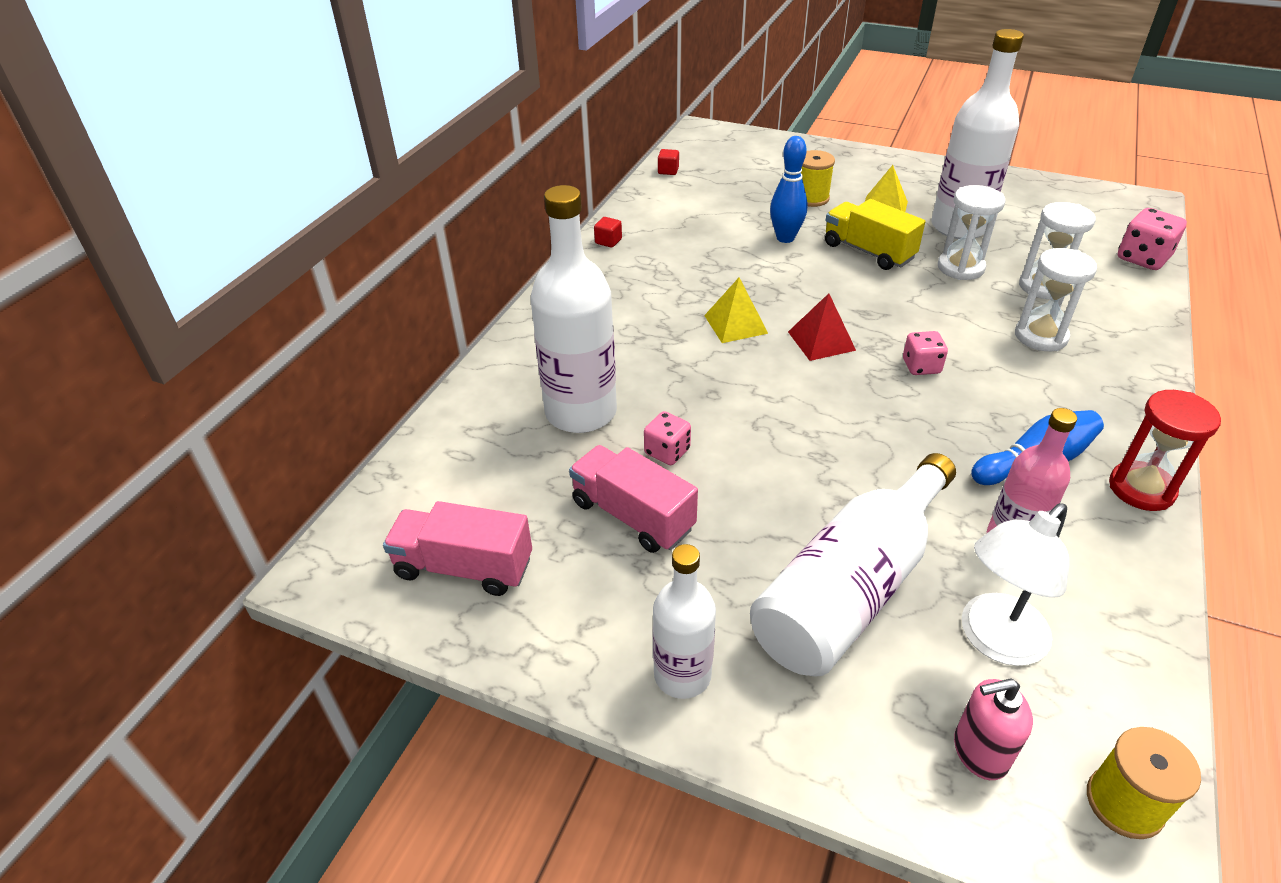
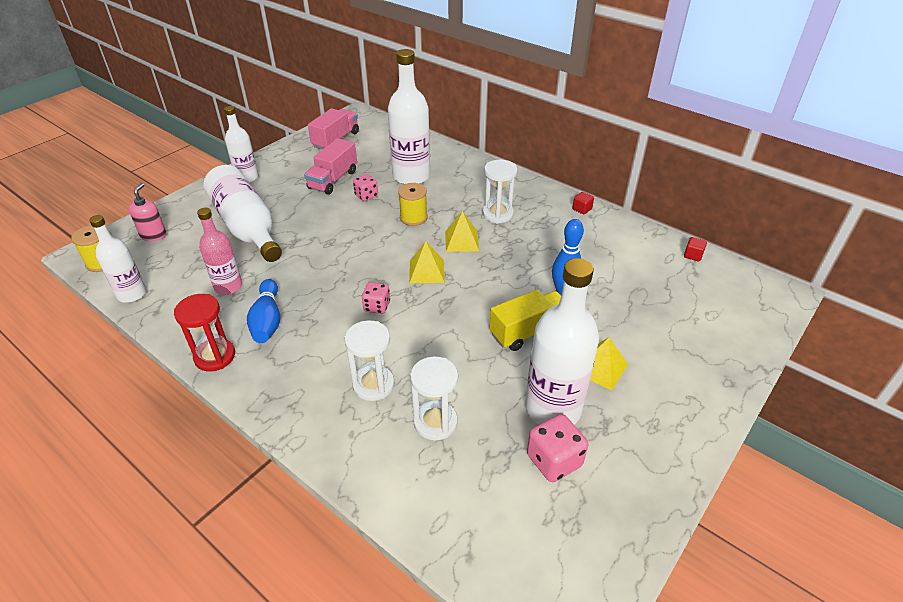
camera: 105 degrees right, 0 degrees up
(632, 515) = (333, 180): pink truck -> pink truck turned 150 degrees clockwise
(811, 198) = (629, 326): yellow spool -> yellow spool (413, 218)
(821, 341) = (426, 271): red pyramid -> yellow pyramid
(960, 268) = (484, 379): white hourglass -> white hourglass (498, 214)
(994, 640) = (188, 258): white lamp -> none
(1142, 258) = (448, 537): pink dice -> pink dice (554, 460)
(1143, 676) = (132, 294): none -> white bottle

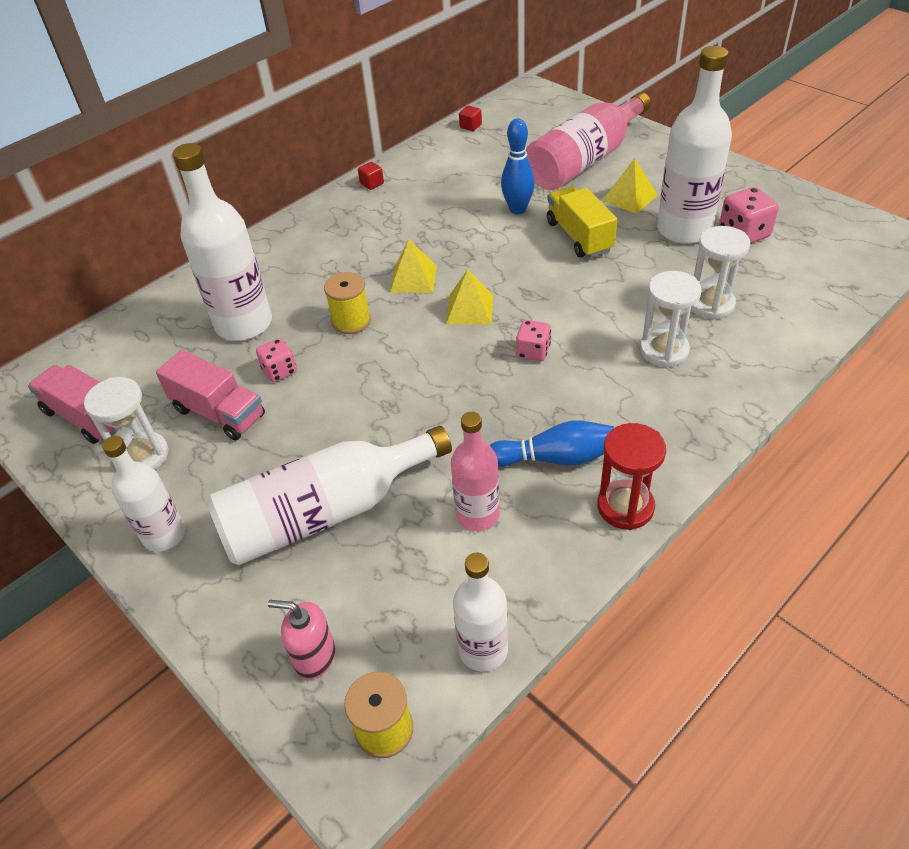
camera: 80 degrees left, 5 degrees up
(498, 214) = (363, 247): white hourglass -> white hourglass (143, 456)
(658, 334) = (584, 161): none -> pink bottle

